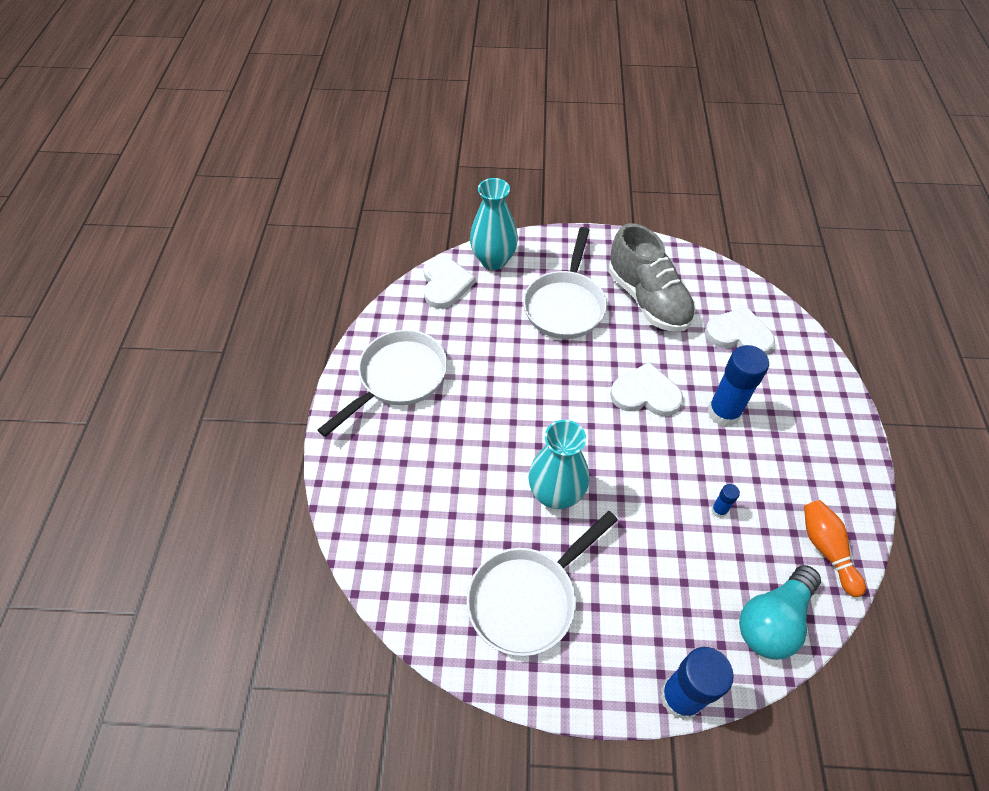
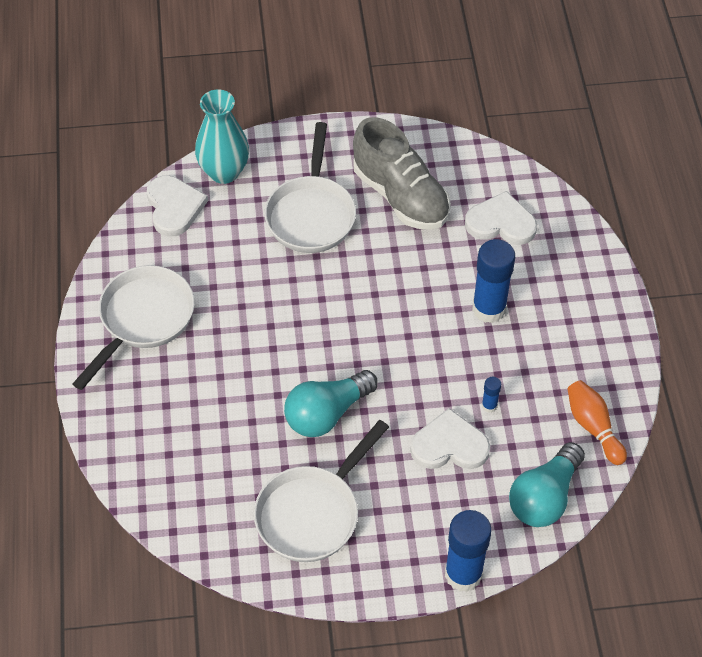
camera: 10 degrees left, 0 degrees up
(556, 494) = (326, 414): turquoise vase -> turquoise light bulb
(645, 393) = (407, 300): white heart -> white heart (449, 445)

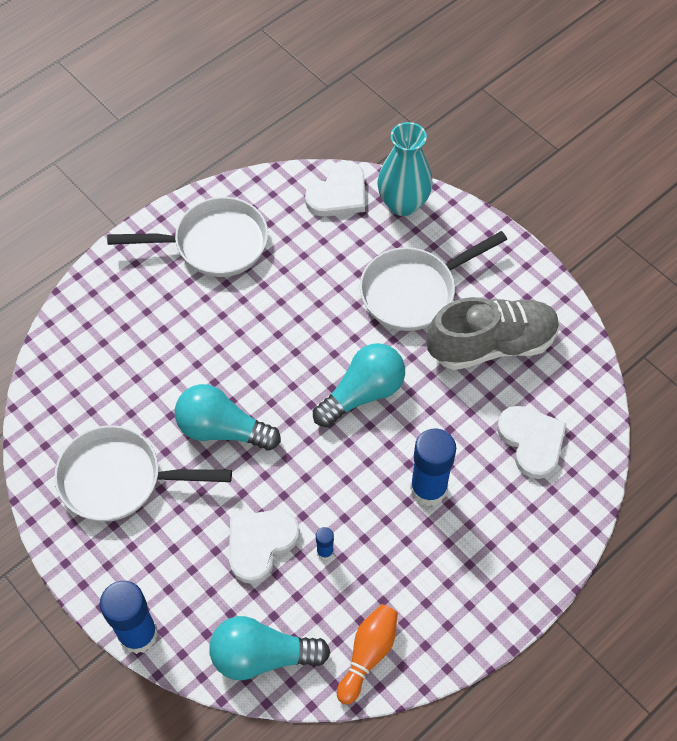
camera: 55 degrees right, 5 degrees up
(373, 301) = (363, 393): none -> turquoise light bulb
(400, 196) = (491, 345): grey shoe -> grey shoe turned 120 degrees counterclockwise
(449, 445) = (260, 544): white heart -> white heart turned 105 degrees counterclockwise

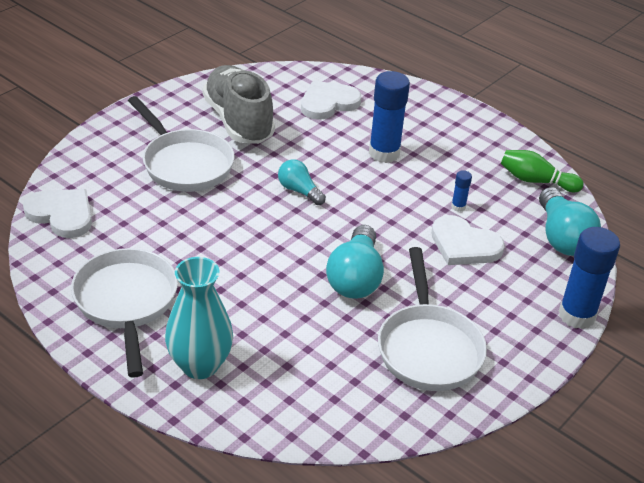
camera: 100 degrees left, 20 degrees down
(363, 393) = (299, 191): turquoise light bulb -> turquoise light bulb, size x0.60
(368, 654) = (536, 181): orange bowling pin -> green bowling pin
(403, 204) = (78, 172): turquoise vase -> turquoise vase (200, 365)

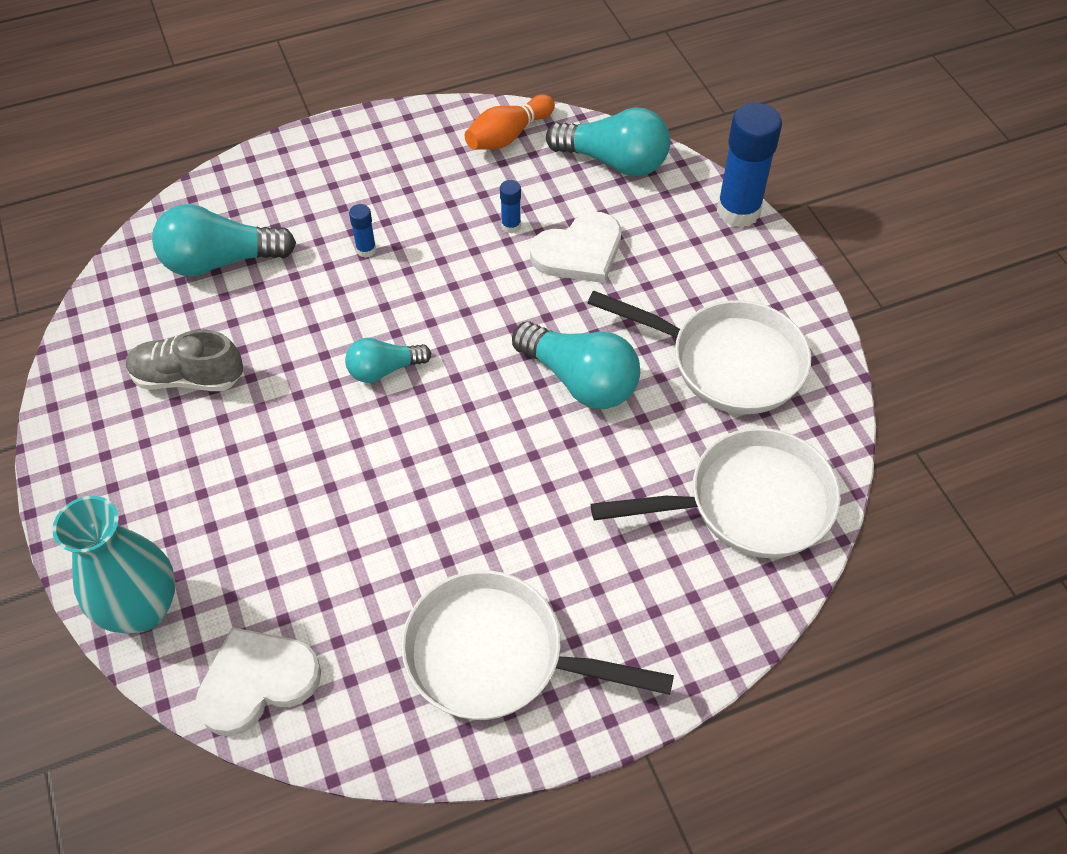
camera: 60 degrees left, 15 degrees up
(184, 163) = (240, 480): white pan -> white pan (748, 503)
(200, 365) = (652, 608): turquoise vase -> turquoise vase (142, 609)
(238, 121) = (188, 378): grey shoe -> grey shoe, size x0.62
(328, 103) = (220, 261): white heart -> turquoise light bulb
(384, 153) = (366, 250): blue glue stick -> blue glue stick, size x0.45
(536, 181) = (508, 136): green bowling pin -> orange bowling pin

